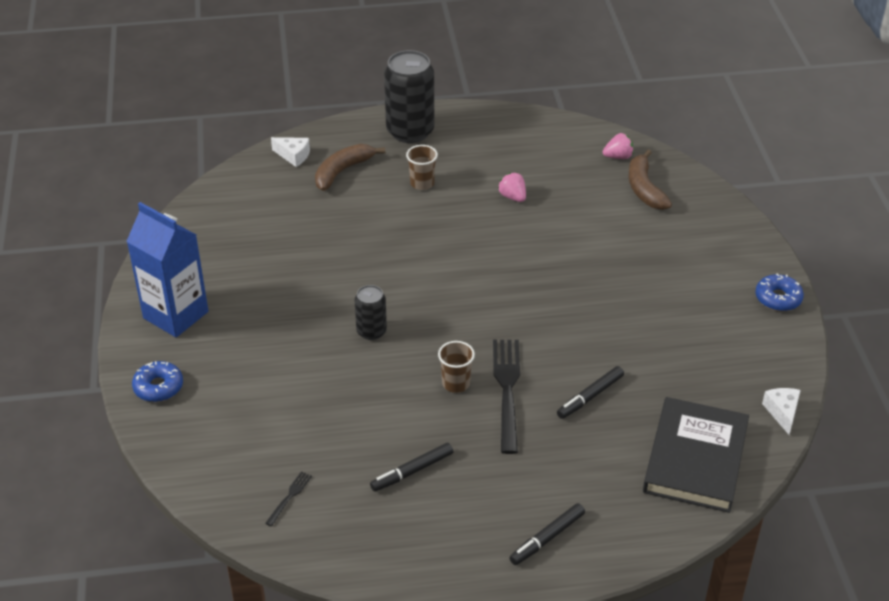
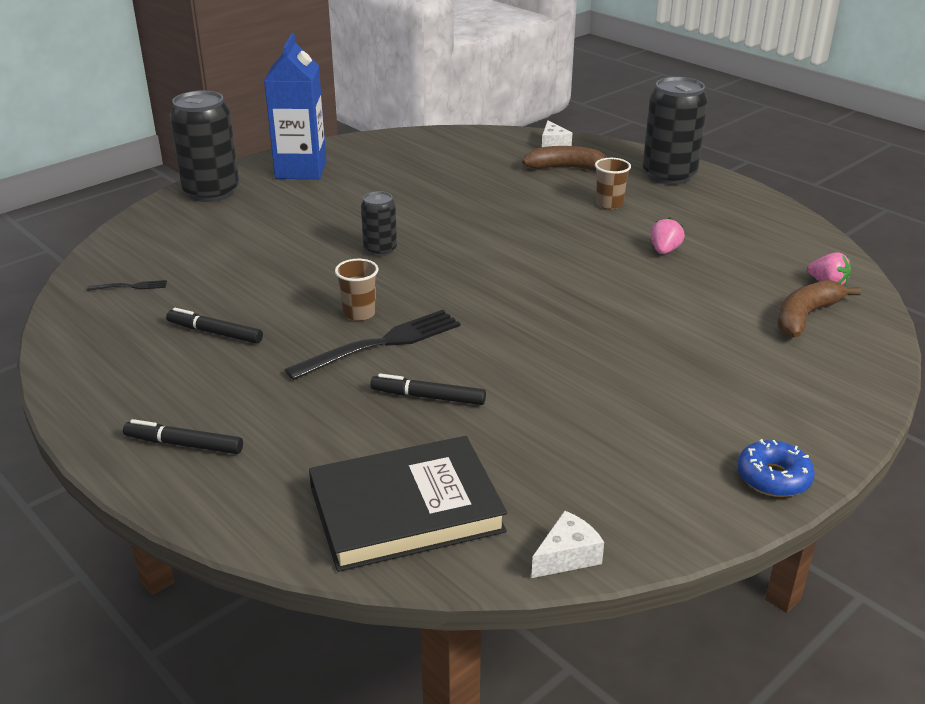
camera: 55 degrees right, 10 degrees down
(158, 387) = (211, 192): blue donut -> black can

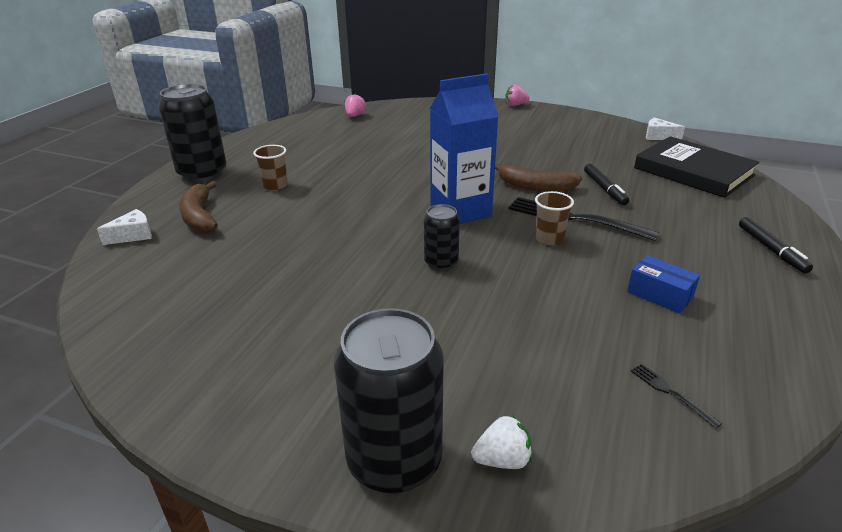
camera: 115 degrees left, 0 degrees up
(170, 218) = (502, 460): none -> white strawberry
(215, 333) = (659, 295): black marker -> blue box
(301, 170) = (270, 398): blue carton -> blue carton (460, 211)
(664, 250) = (345, 157): pink strawberry -> pink strawberry (515, 105)
(773, 478) = (548, 111): blue donut -> none
(805, 316) = (398, 117): brown banana -> brown banana (535, 187)

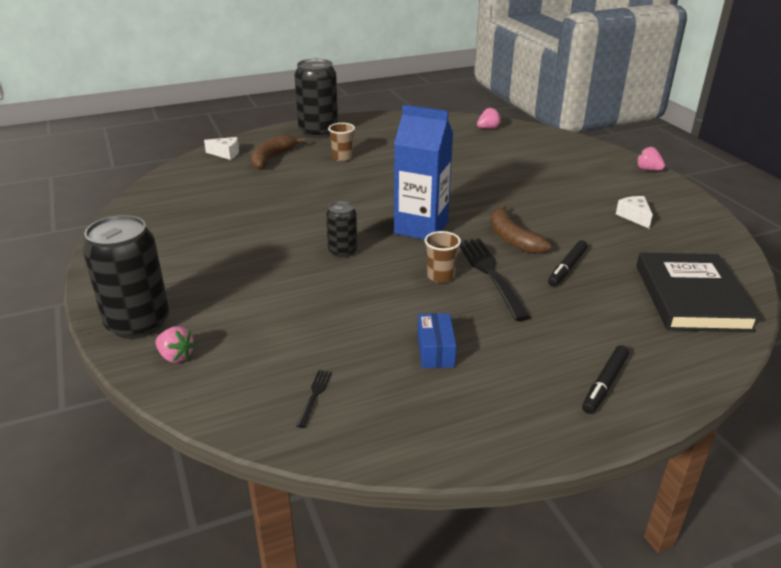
camera: 45 degrees right, 0 degrees up
(502, 460) = (176, 356): white strawberry -> pink strawberry
(658, 136) = (734, 254): white cheese -> white cheese (634, 216)

